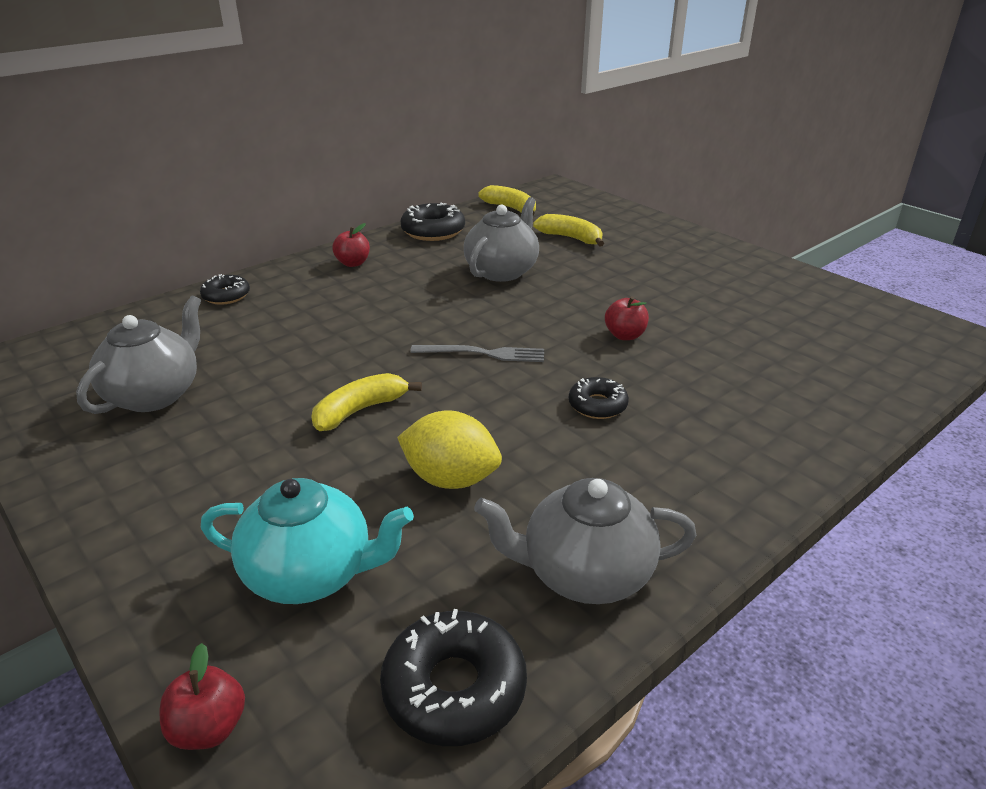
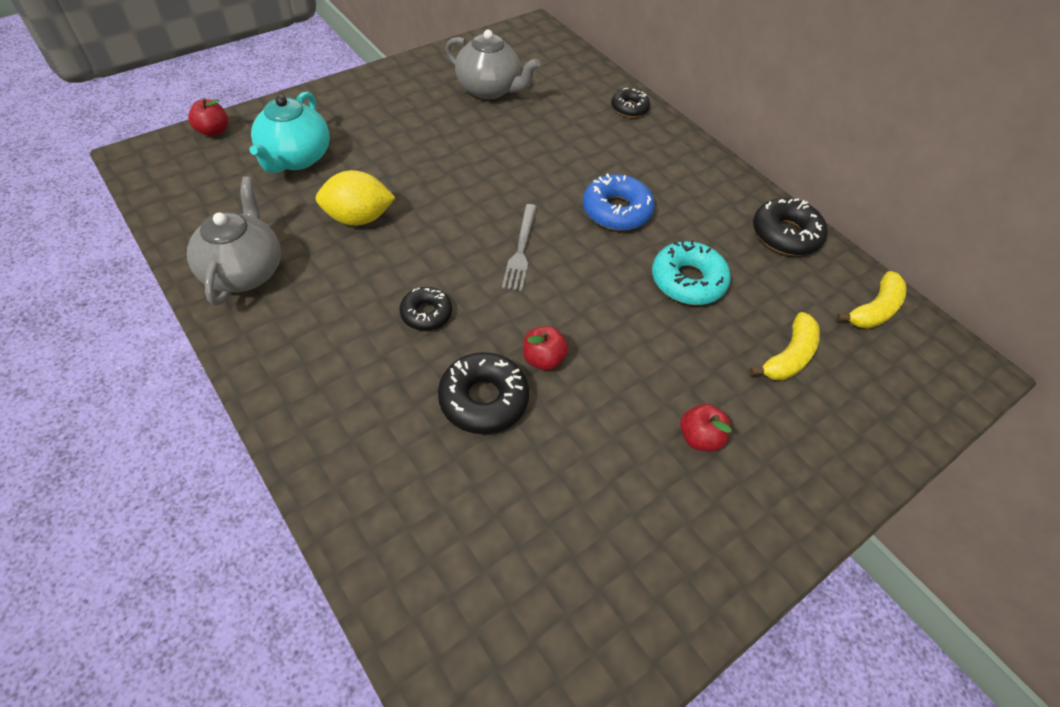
camera: 90 degrees right, 20 degrees up
(353, 263) = (697, 176): red apple -> red apple (699, 438)
(360, 410) = (450, 178): yellow banana -> none
(411, 303) = (616, 211): none -> blue donut
(450, 479) = (358, 218): yellow lemon -> yellow lemon turned 60 degrees clockwise
(454, 688) = (191, 207): black donut -> black donut (483, 399)
(502, 271) = (687, 281): grey teapot -> turquoise donut

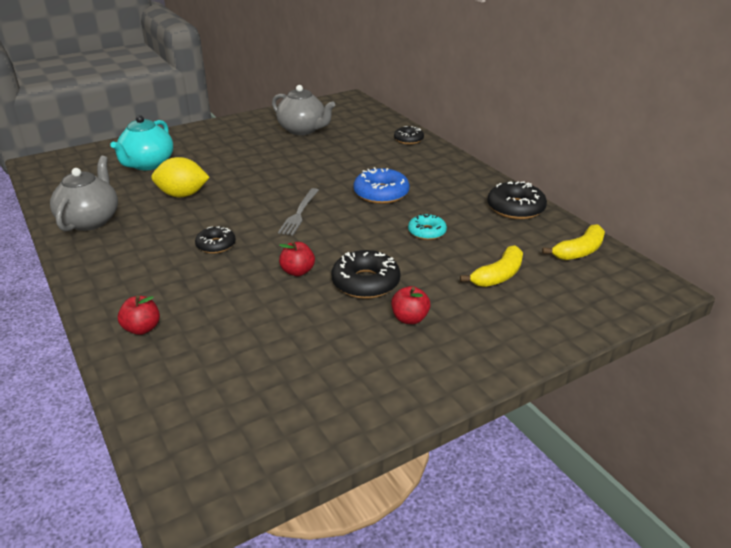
camera: 10 degrees right, 20 degrees down
(213, 131) = (94, 150): red apple -> red apple (142, 328)
(483, 399) = (244, 292): black donut -> black donut (365, 282)
(687, 281) = (427, 232): turquoise donut -> turquoise donut, size x0.63

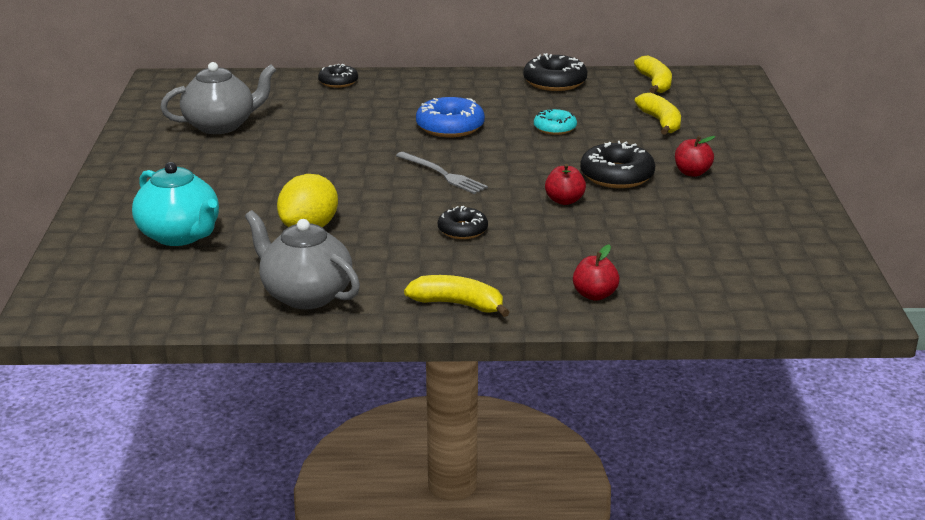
camera: 60 degrees left, 5 degrees down
(100, 275) = (458, 304): none -> yellow banana

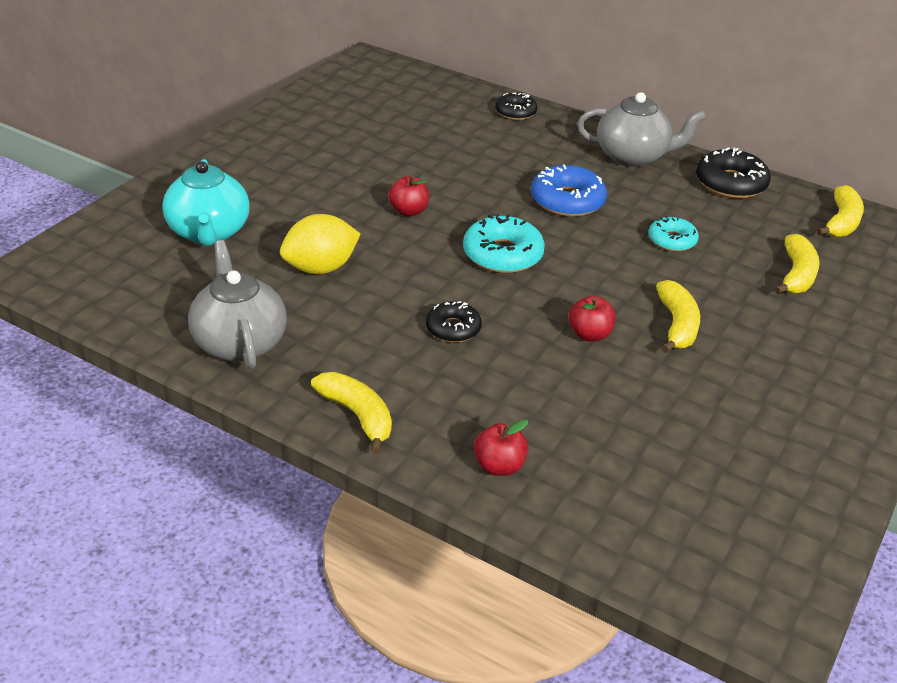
camera: 30 degrees right, 10 degrees up
(221, 125) = (363, 126): grey teapot -> grey teapot (632, 156)
(443, 174) = (502, 254): grey fork -> turquoise donut
(617, 176) = (677, 325): black donut -> yellow banana
(692, 173) = (765, 354): red apple -> red apple (408, 211)

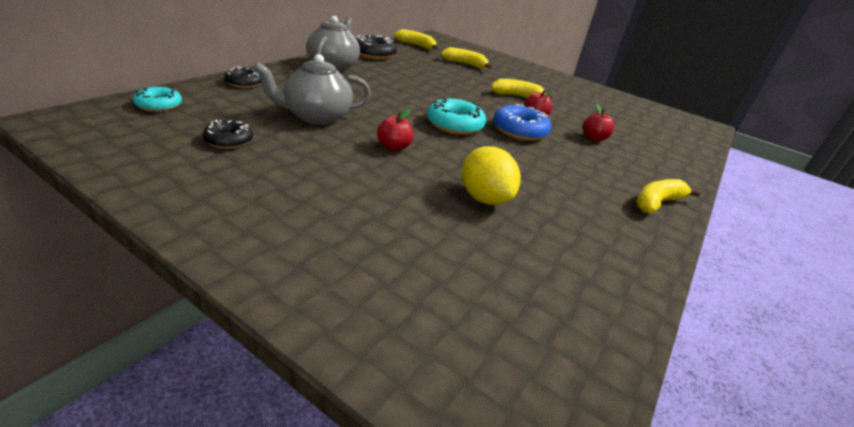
camera: 90 degrees left, 5 degrees down
(209, 232) = (427, 263): turquoise teapot -> none
(239, 343) = (607, 252): grey teapot -> grey teapot (316, 117)
(453, 328) = (545, 155): black donut -> black donut (229, 140)
(499, 466) = (664, 163): red apple -> red apple (593, 138)
(567, 201) = (386, 94): blue donut -> blue donut (519, 131)
(672, 240) = (435, 79): turquoise donut -> turquoise donut (159, 105)

